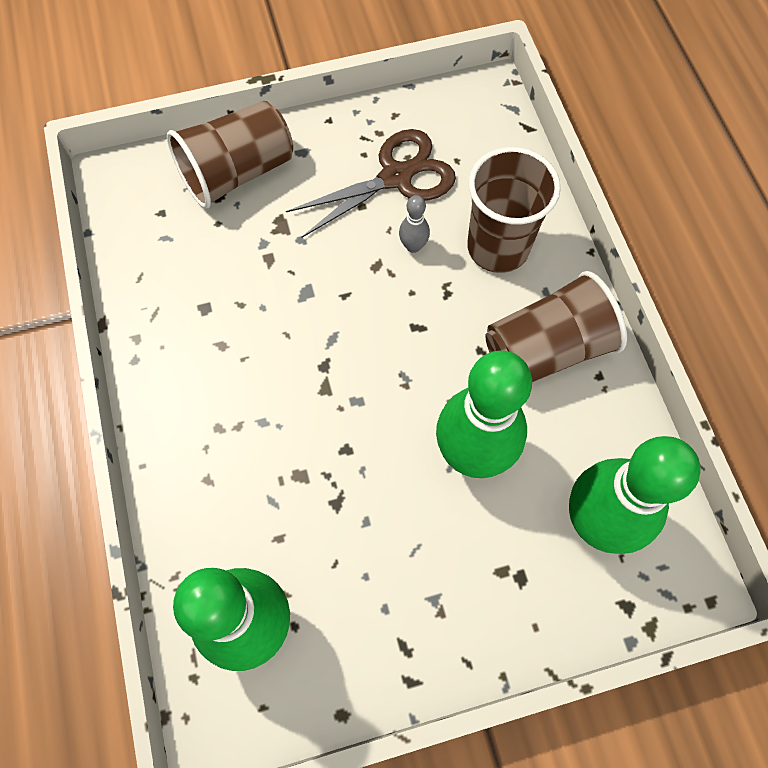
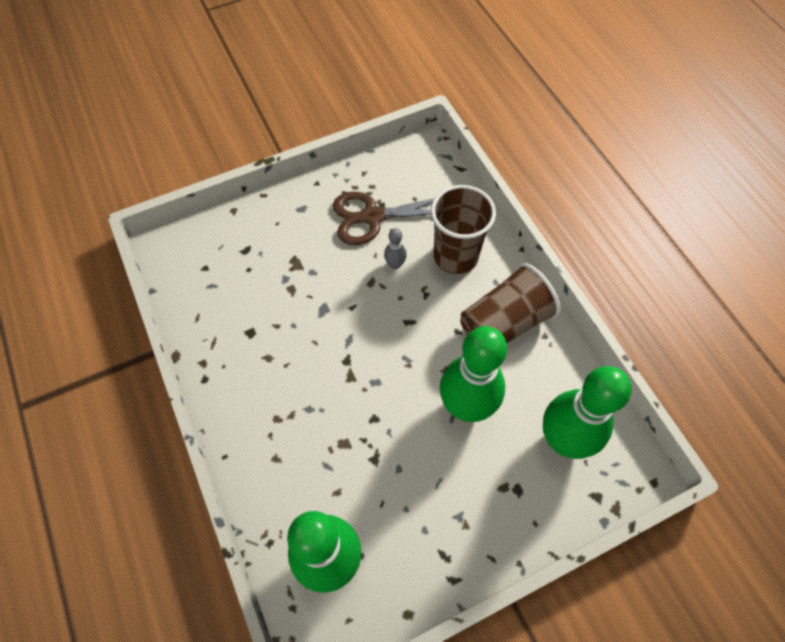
camera: 10 degrees left, 5 degrees down
(237, 173) = (256, 230): brown cup -> none
(396, 177) = (373, 217): brown scissors -> brown scissors turned 150 degrees counterclockwise

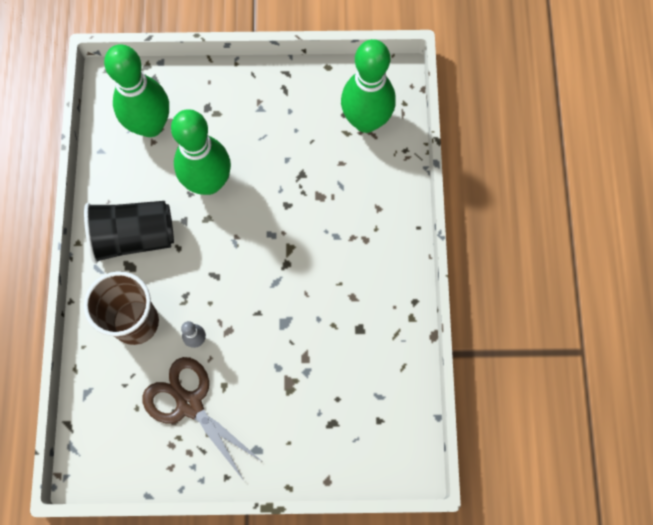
camera: 155 degrees left, 10 degrees up
(373, 217) = (189, 404): brown scissors -> brown scissors turned 150 degrees counterclockwise
(504, 323) = (134, 237): brown cup -> black cup

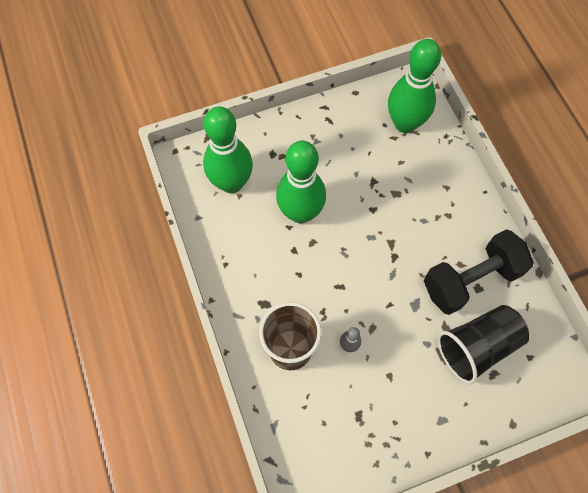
camera: 20 degrees left, 5 degrees down
(134, 237) = (257, 278): black cup -> black cup (477, 347)
(189, 404) = (368, 402): brown scissors -> none
(355, 317) = (470, 280): none -> black dumbbell

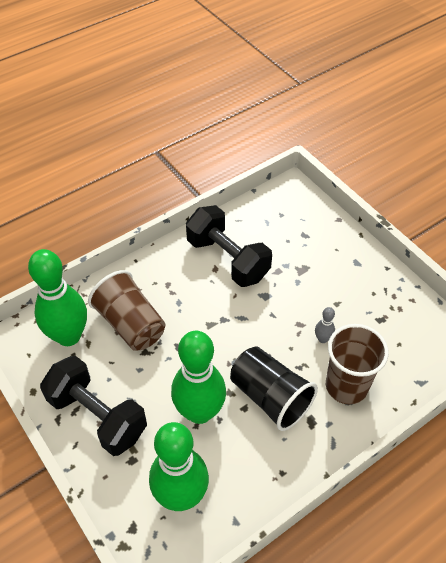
camera: 105 degrees left, 15 degrees down
(318, 135) = (97, 416): none -> black dumbbell
(407, 174) = (131, 324): none -> brown cup
(477, 347) = (286, 248): black cup -> black cup (270, 397)

